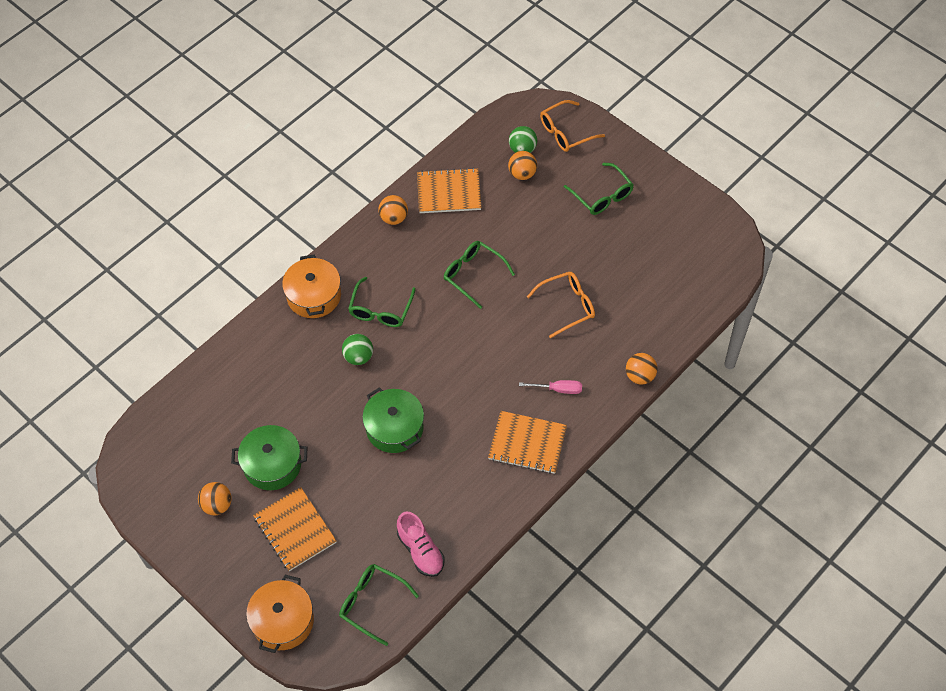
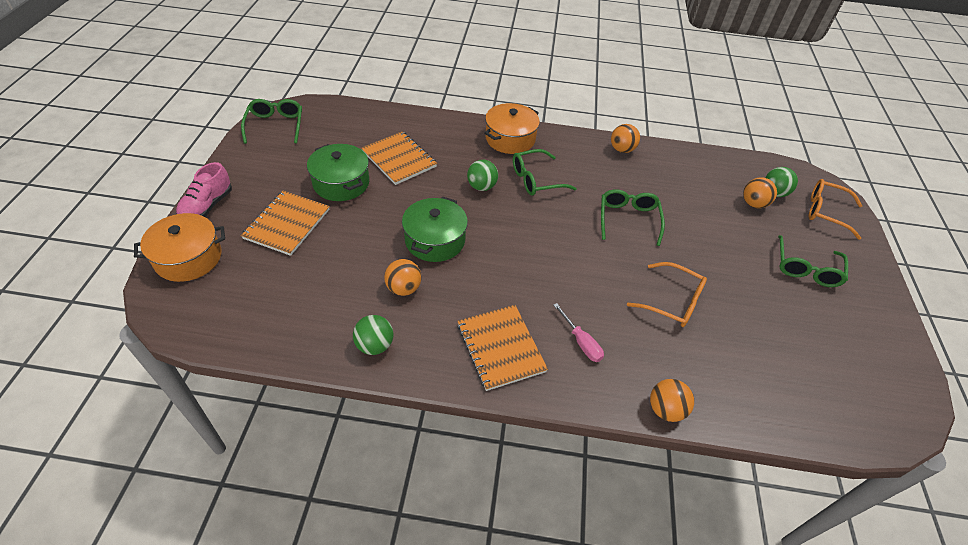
camera: 50 degrees right, 10 degrees down
(217, 505) = (282, 170): orange ball -> orange ball (403, 288)
(372, 603) = (239, 312): green glasses -> green glasses (275, 125)
(420, 551) = (320, 321): pink shoe -> pink shoe (207, 206)
(449, 192) = (681, 169): orange notebook -> orange notebook (399, 159)
(468, 524) = (375, 345): none -> green ball

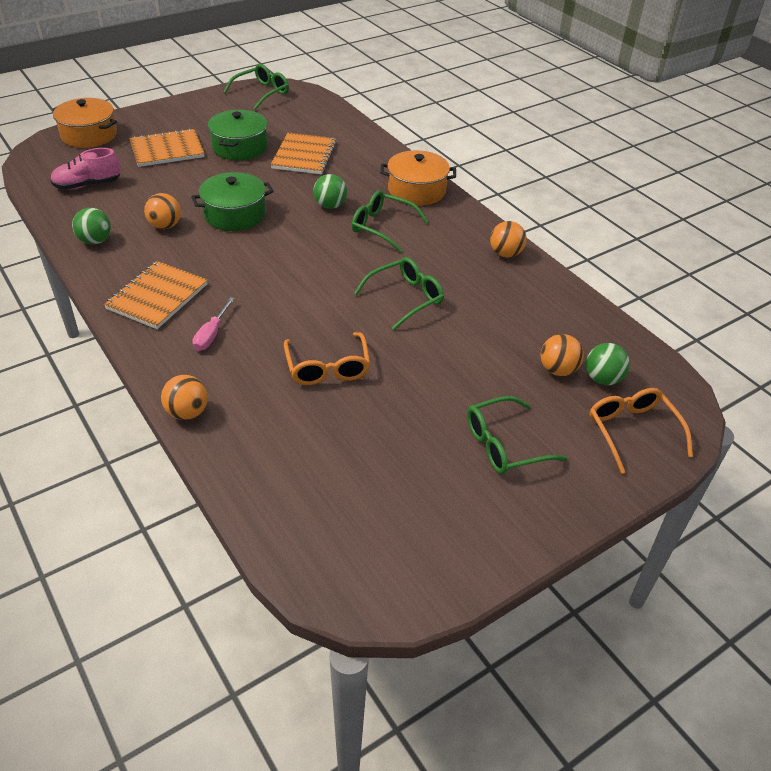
camera: 50 degrees right, 5 degrees down
(207, 206) = (143, 115): pink shoe -> pink shoe (87, 185)

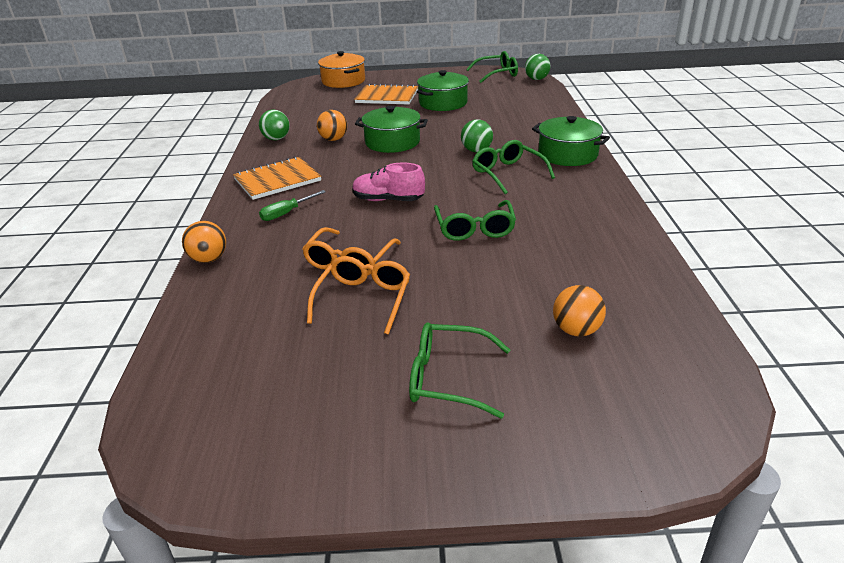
camera: 35 degrees right, 10 degrees down
(87, 185) = (309, 107): pink shoe -> pink shoe (388, 200)
(211, 334) = (286, 213): pink screwdriver -> green screwdriver
(304, 155) = (490, 116): orange notebook -> none
(405, 298) = (474, 228): green glasses -> green glasses turned 90 degrees clockwise
(416, 190) = (568, 154): orange pot -> green pot
(505, 254) = (613, 218): orange ball -> none
(603, 379) = (624, 355): green ball -> green ball (536, 79)
(632, 431) = (615, 420): orange glasses -> orange glasses (363, 300)

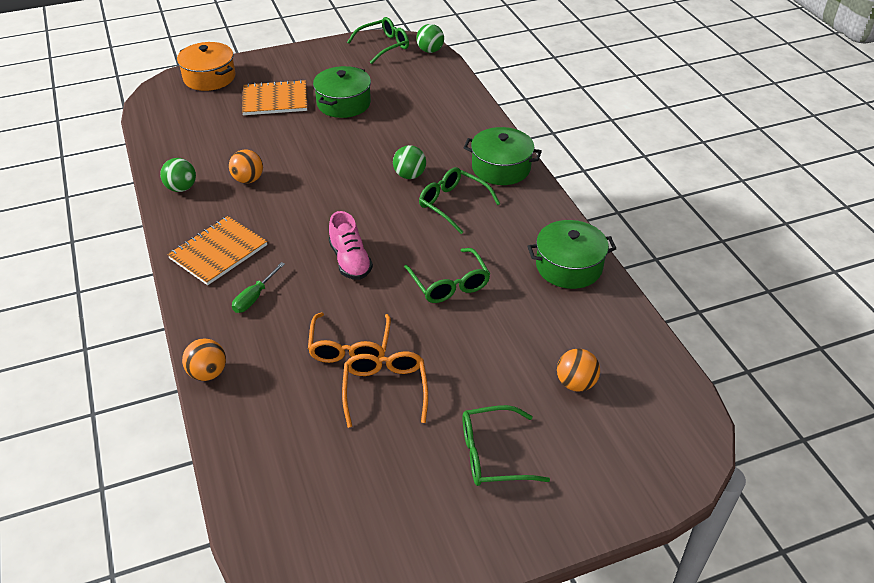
camera: 20 degrees left, 10 degrees up
(388, 200) = (350, 261): pink shoe -> pink shoe turned 105 degrees counterclockwise
(392, 142) = (316, 175): green pot -> green pot (569, 266)

